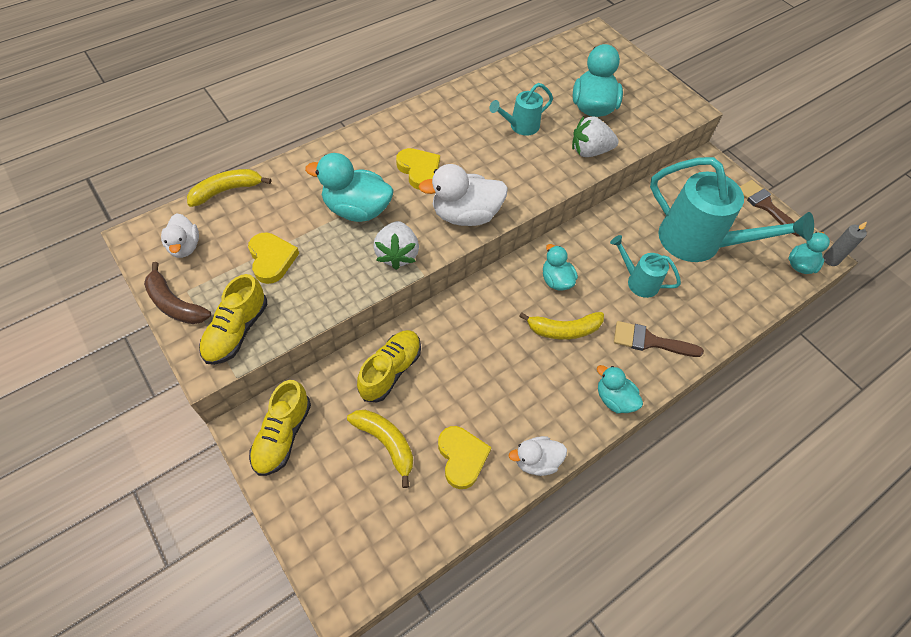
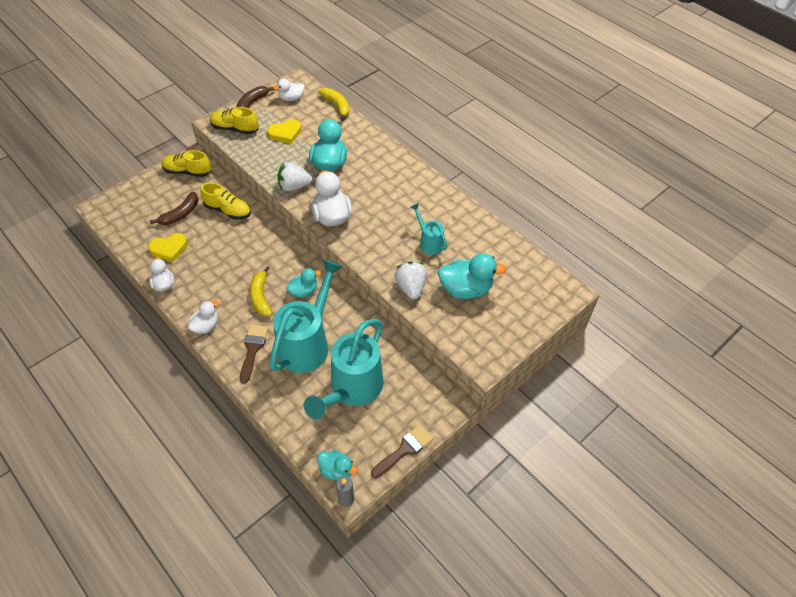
camera: 85 degrees right, 5 degrees down
(386, 443) = (180, 214): yellow banana -> brown banana
(419, 170) = (370, 189): yellow heart -> none
(614, 399) = (206, 326): turquoise duck -> white duck
(638, 281) = (307, 343): turquoise watering can -> turquoise watering can, size x2.02

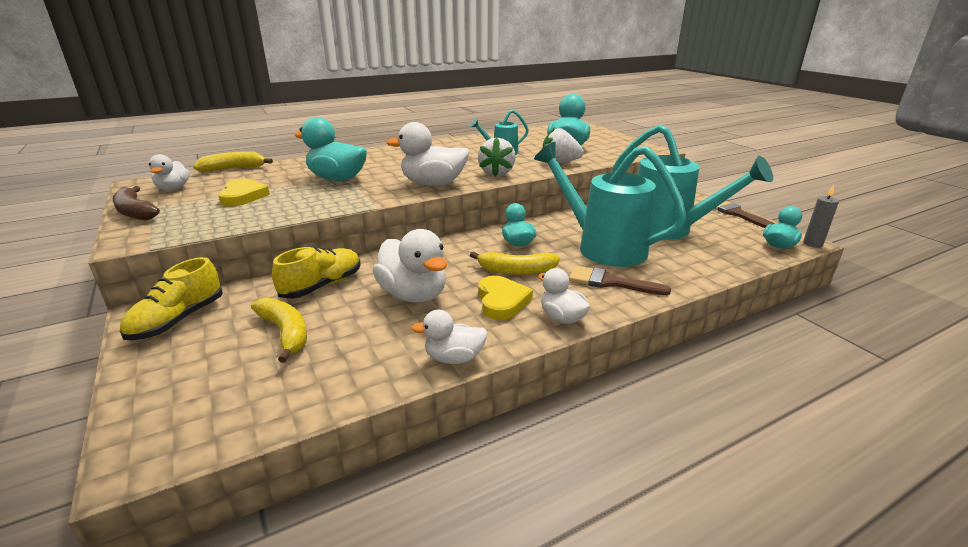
camera: 75 degrees left, 25 degrees down
(169, 249) = (366, 349): yellow heart -> yellow heart (502, 301)
(180, 214) = (285, 333): brown banana -> yellow banana
(223, 253) = (413, 295): none -> white duck
(235, 129) = (176, 226): yellow shoe -> none
(294, 186) = (358, 198): white strawberry -> white strawberry (497, 173)

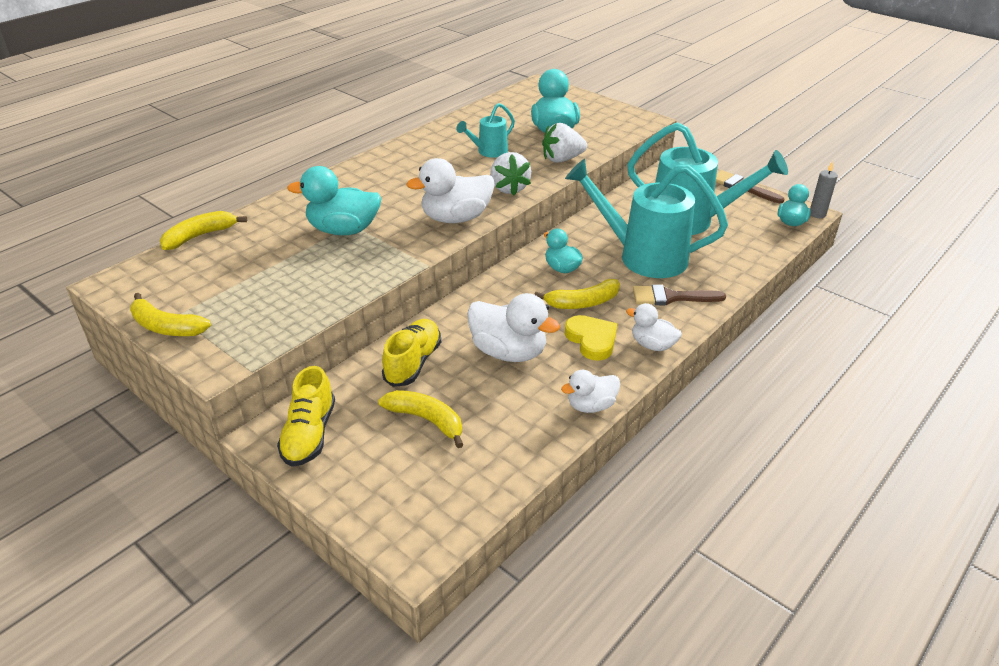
camera: 20 degrees left, 10 degrees up
(135, 212) = (166, 327): brown banana -> yellow banana
(173, 188) = (165, 283): white duck -> none
(243, 196) = (264, 278): yellow heart -> none

